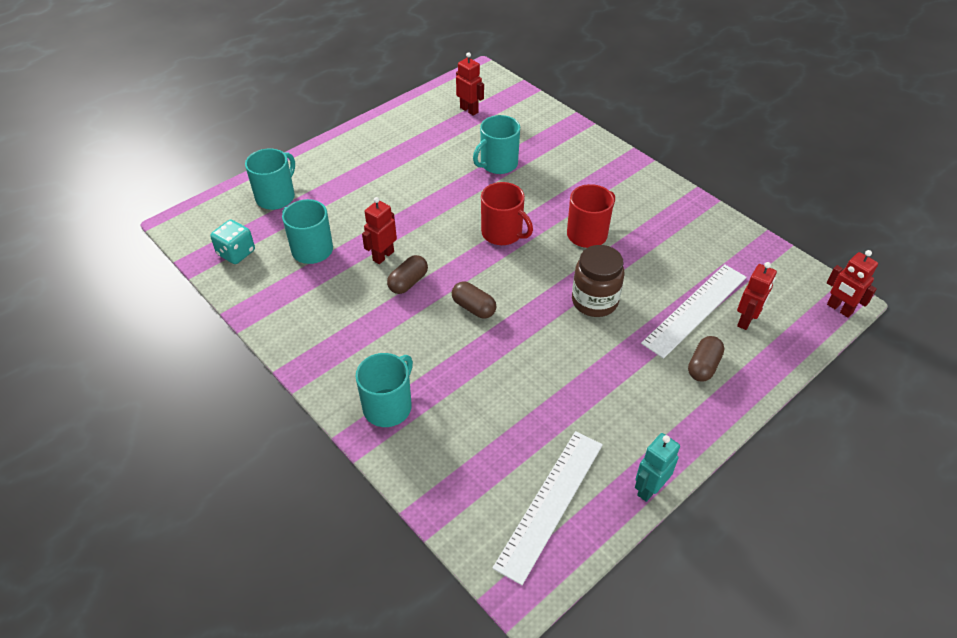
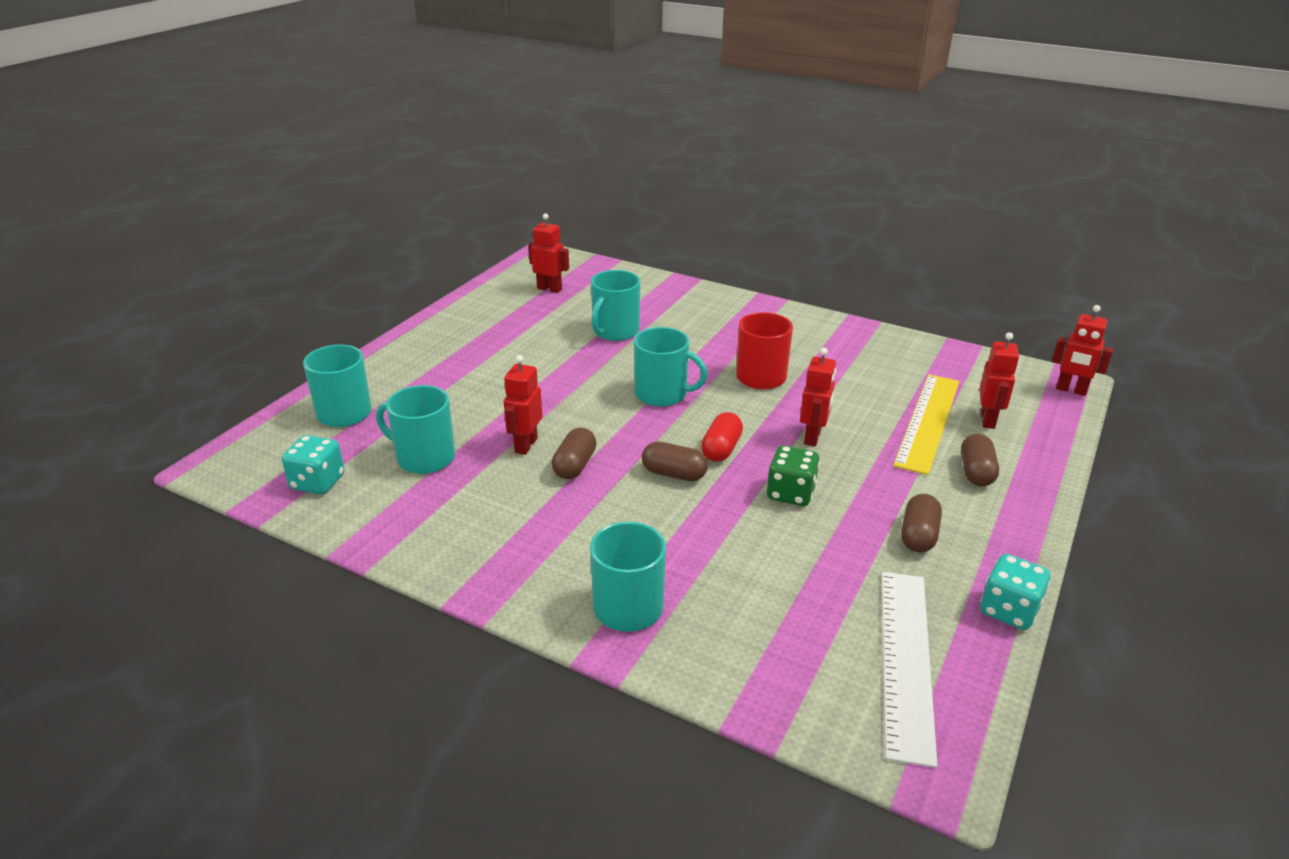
camera: 20 degrees left, 15 degrees down
(503, 233) = (662, 394): red mug -> turquoise mug
(519, 294) = (721, 449): none -> red capsule
(549, 347) = (790, 493): none -> green dice
(594, 301) = (813, 437): brown jar -> red robot
(622, 409) = (918, 536): none -> brown capsule
(649, 488) = (1009, 610): turquoise robot -> turquoise dice
(695, 310) = (928, 422): white ruler -> yellow ruler

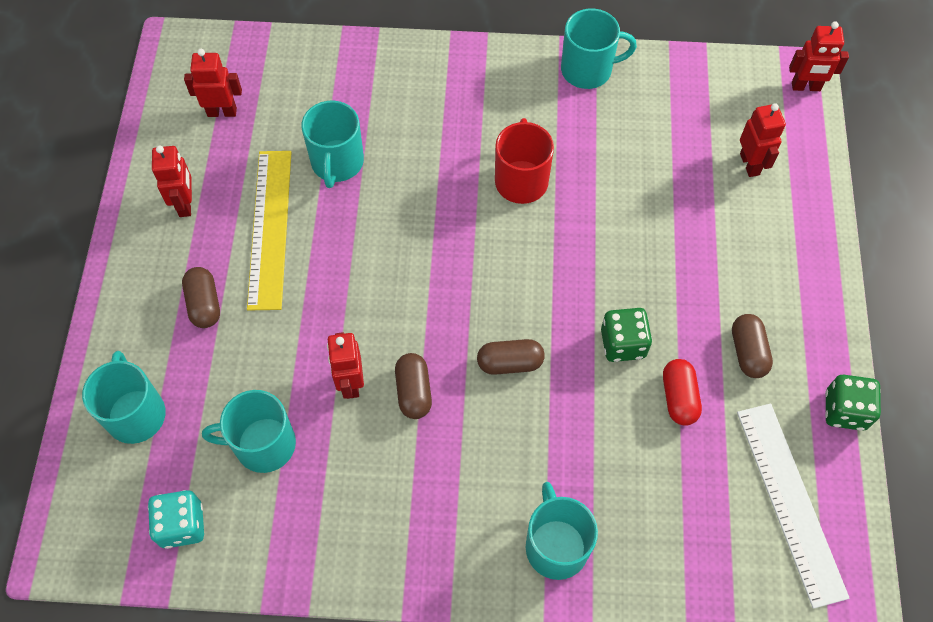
camera: 25 degrees left, 30 degrees up
(662, 394) = (440, 249): turquoise mug -> turquoise mug (588, 70)
(721, 449) = (535, 308): red capsule -> red capsule (679, 397)
(813, 437) = (608, 255): red robot -> red robot (185, 204)
(928, 422) = (700, 188): yellow ruler -> yellow ruler (270, 228)
(976, 472) = (764, 245): brown capsule -> brown capsule (204, 304)
(1009, 610) = (845, 410): turquoise dice -> green dice

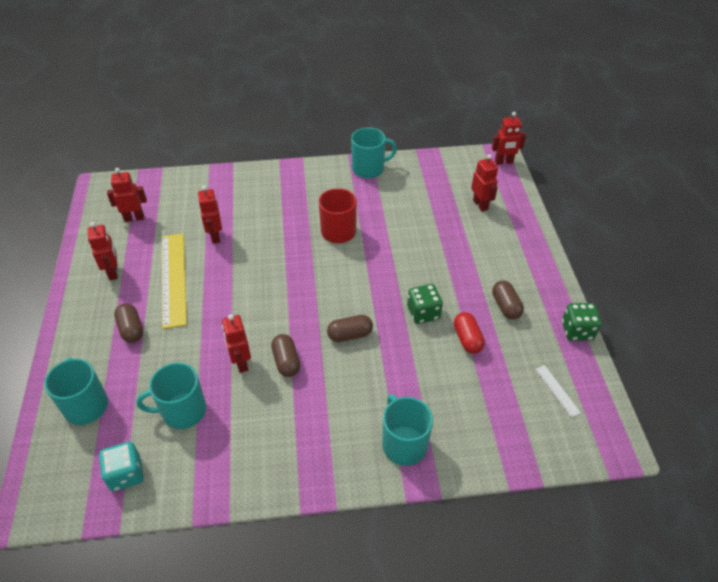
camera: 10 degrees left, 15 degrees down
(337, 163) = (215, 236): turquoise mug -> red robot
(791, 502) = (557, 390): white ruler -> white ruler, size x0.43

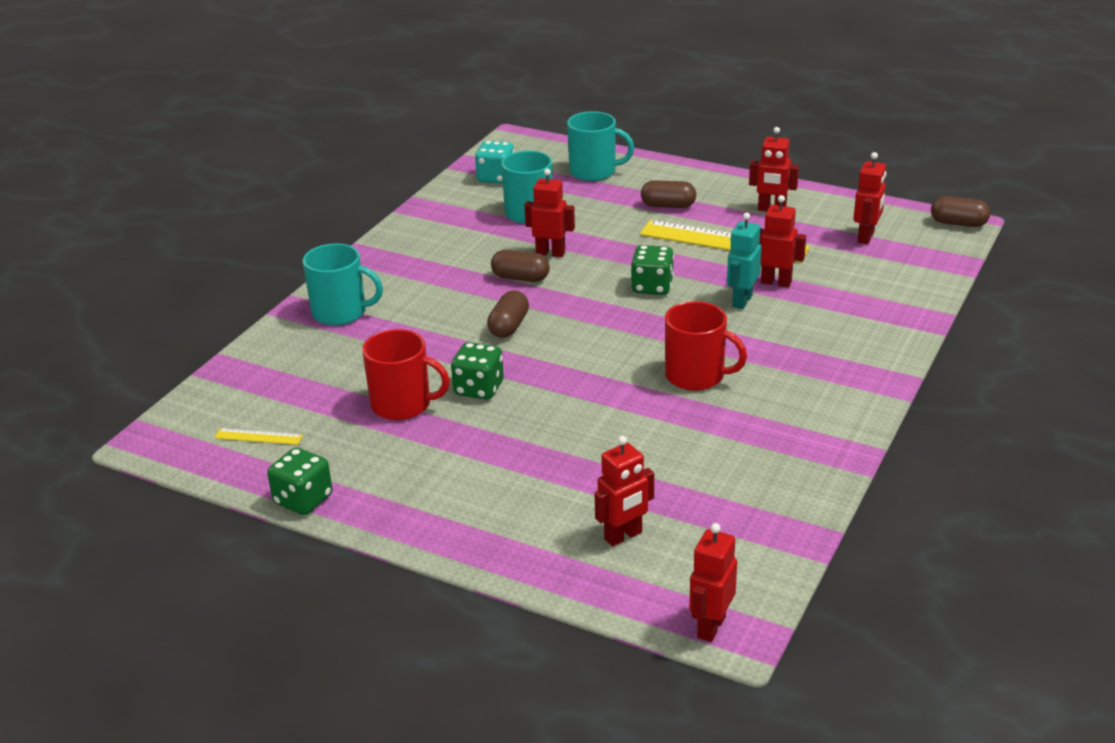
camera: 125 degrees right, 15 degrees down
(246, 242) = (741, 301): none -> turquoise robot
(255, 288) = (652, 287): none -> green dice
(369, 168) = (822, 455): turquoise mug -> none
(467, 339) = (403, 405): red capsule -> red mug
(480, 205) = (623, 536): red robot -> red robot turned 45 degrees counterclockwise
(506, 306) = (410, 459): brown capsule -> brown capsule (958, 223)
(557, 390) = (258, 437): white ruler -> yellow ruler

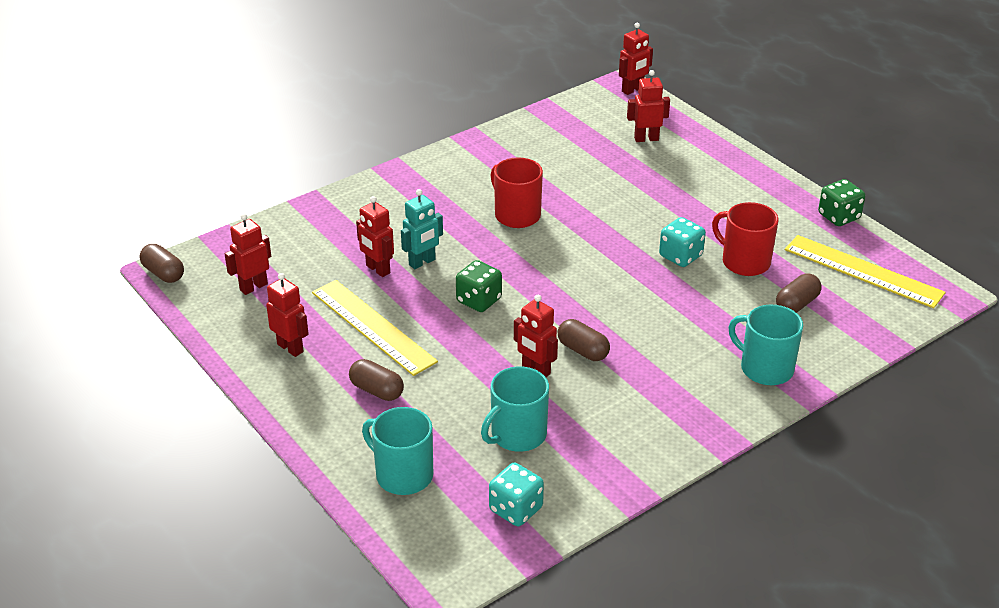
camera: 155 degrees left, 5 degrees up
(258, 437) = (863, 271): yellow ruler -> yellow ruler, size x2.31
(479, 389) = (680, 256): green dice -> turquoise dice
(509, 326) = (625, 302): brown capsule -> brown capsule (796, 304)

